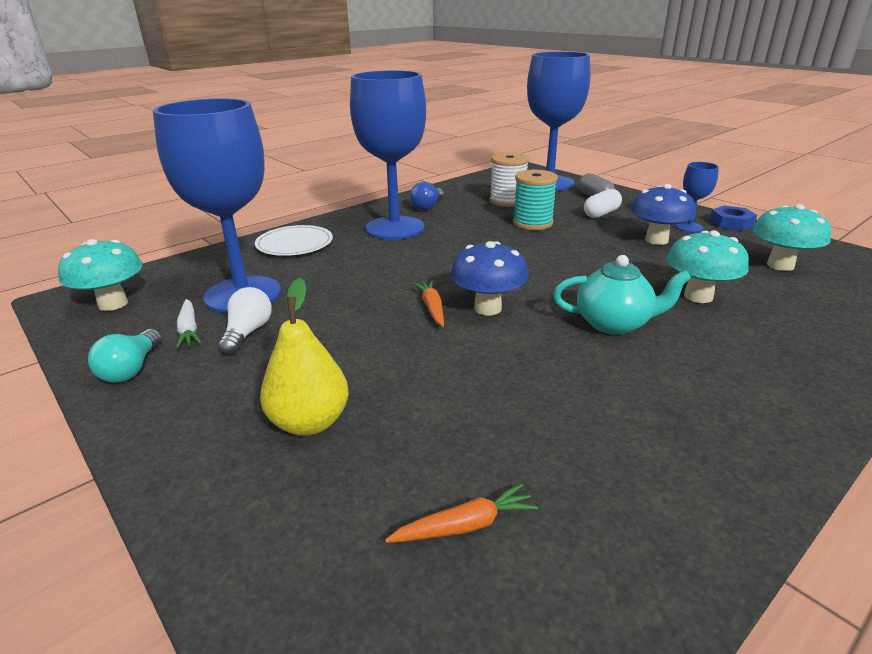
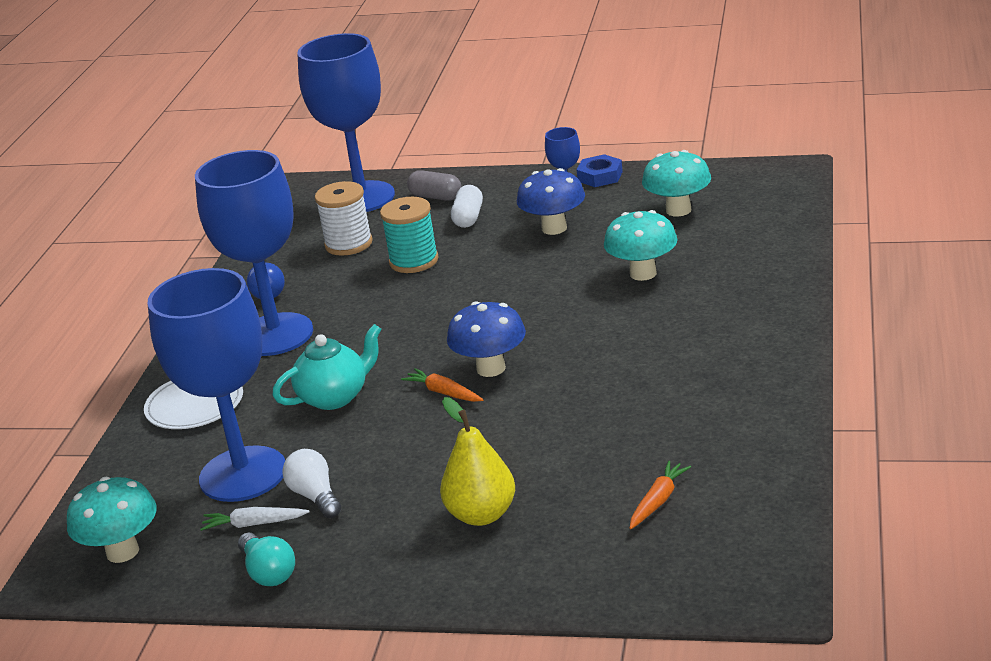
camera: 35 degrees left, 0 degrees up
(189, 329) = (254, 524): white carrot -> white carrot turned 150 degrees clockwise
(614, 323) = (605, 330): turquoise teapot -> turquoise teapot (335, 397)

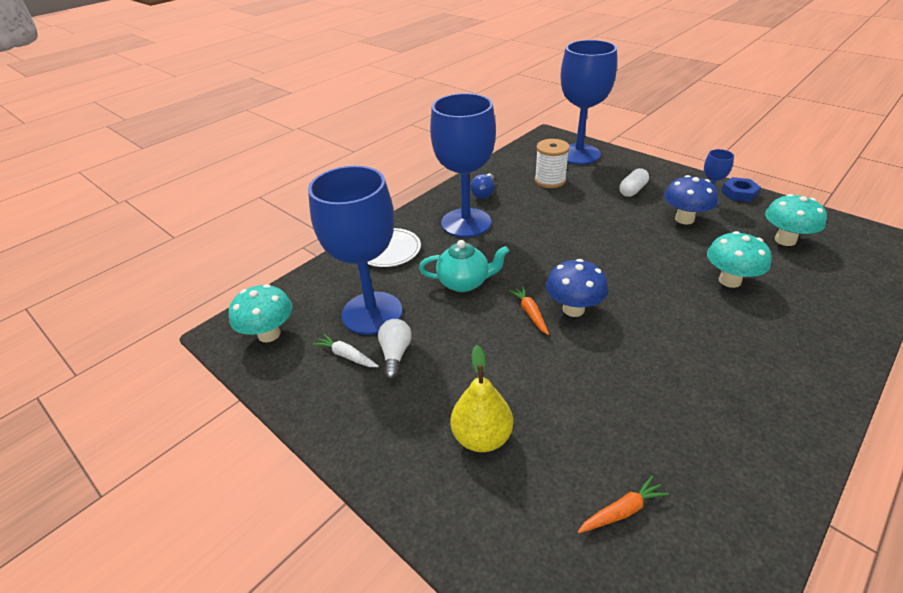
camera: 30 degrees right, 10 degrees up
(268, 572) = (322, 401): turquoise light bulb -> none
(414, 261) = (579, 207): turquoise spool -> none
(436, 197) = (621, 169): grey capsule -> none

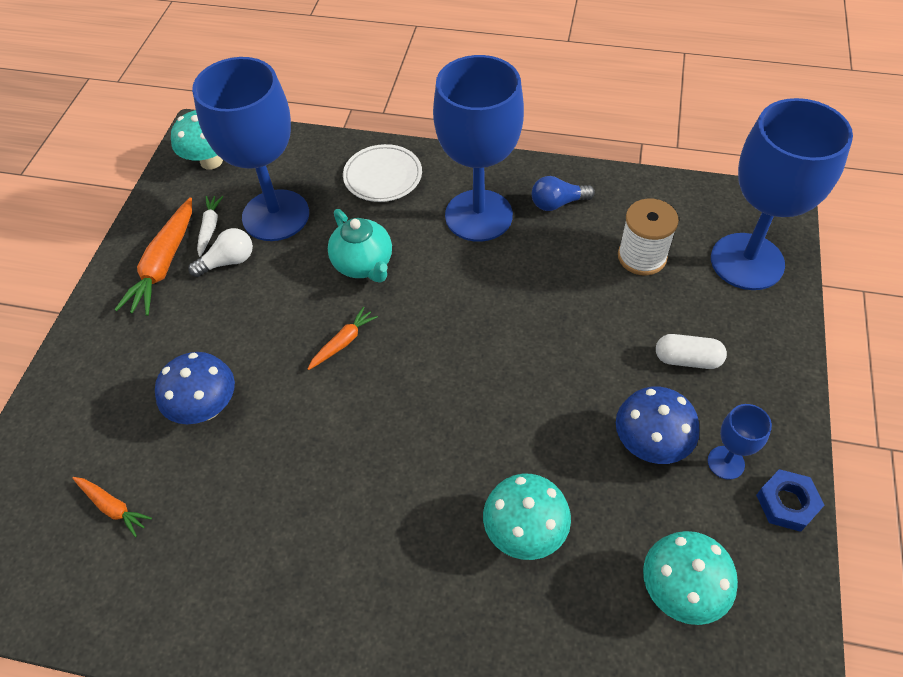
camera: 60 degrees right, 15 degrees up
(359, 398) = (164, 264): none -> orange carrot
(482, 437) = (155, 371): yellow pear -> none
(573, 309) = (371, 379): blue mushroom -> blue mushroom (206, 408)

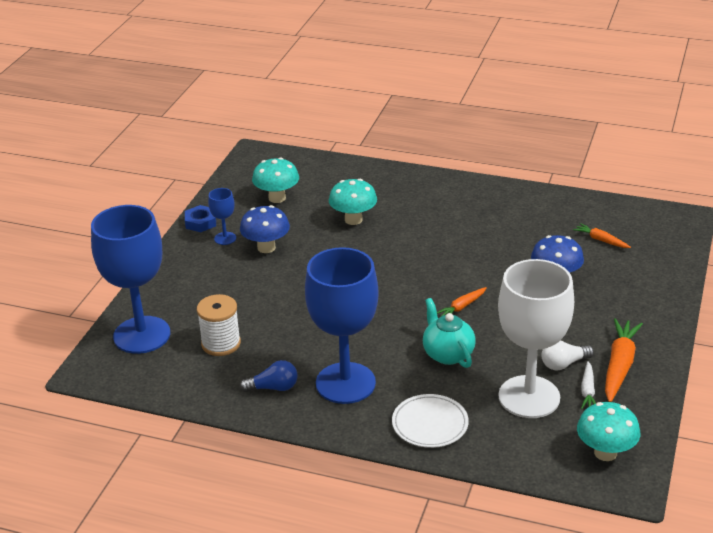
camera: 175 degrees left, 20 degrees down
(276, 215) = (529, 397): blue goblet -> white goblet
(687, 359) = (221, 283): white capsule -> none

